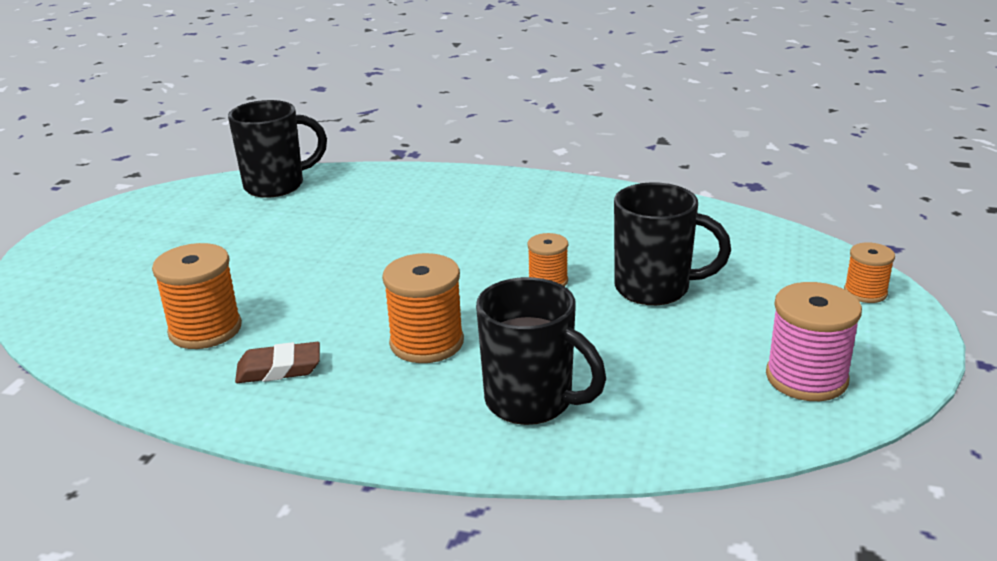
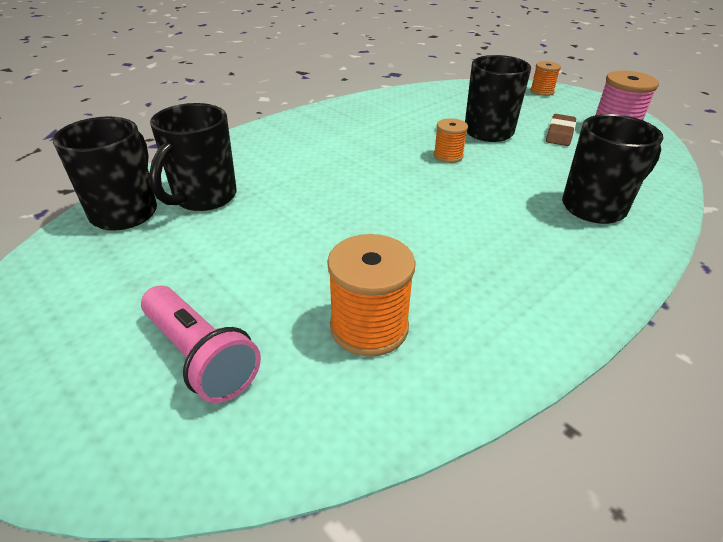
camera: 60 degrees left, 10 degrees up
(132, 280) = (200, 356): none -> pink flashlight
(279, 369) = (478, 300): brown eraser -> brown eraser (559, 134)
(326, 202) = (203, 198): none -> black mug
(426, 343) = (491, 221): orange spool -> none

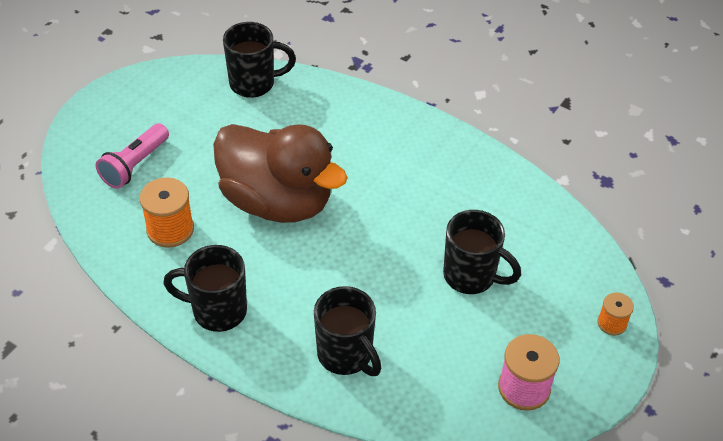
camera: 75 degrees right, 10 degrees up
(203, 198) = (283, 114): black mug -> black mug (217, 311)
(353, 221) = (277, 201): none -> brown duck
(448, 156) = (403, 247): orange spool -> none
(559, 134) = (490, 336): brown eraser -> none

